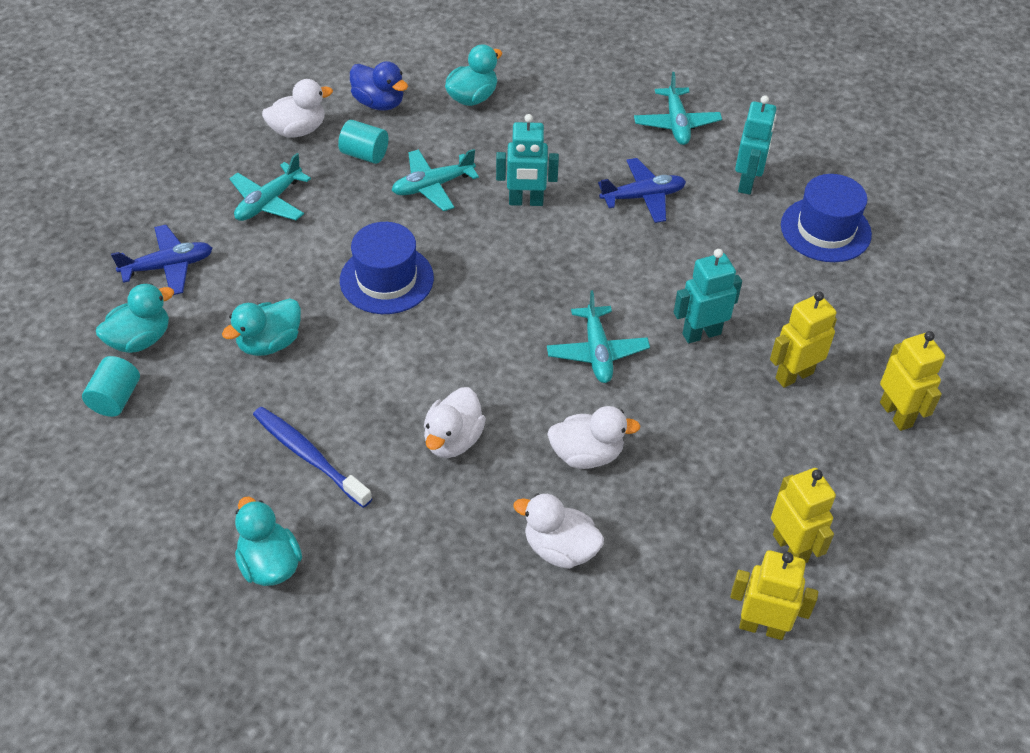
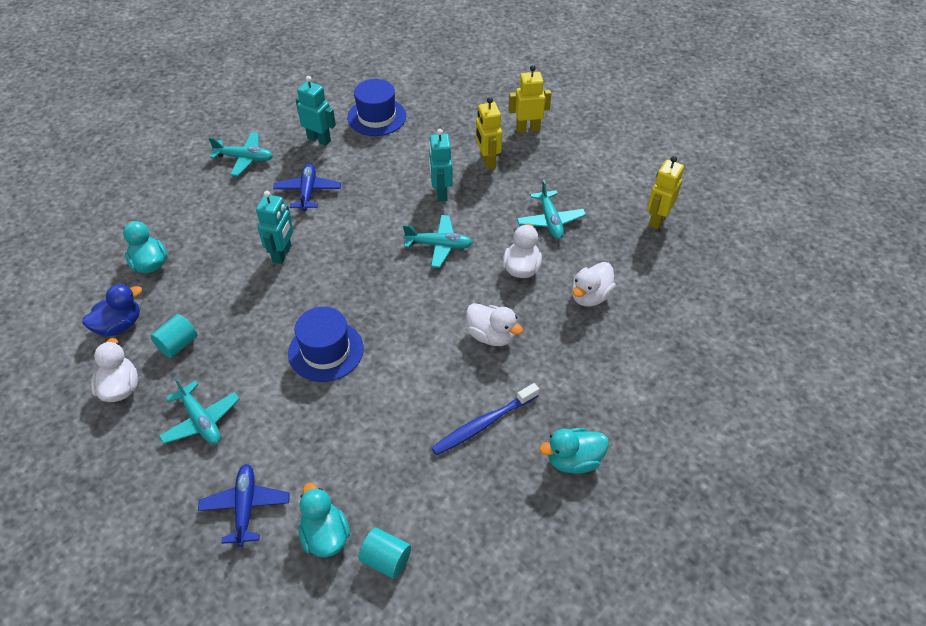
camera: 75 degrees left, 0 degrees up
(270, 343) = (364, 437): turquoise duck -> none
(433, 186) = (238, 306): turquoise plane -> turquoise plane (550, 221)
(790, 548) = (608, 195): yellow robot -> none

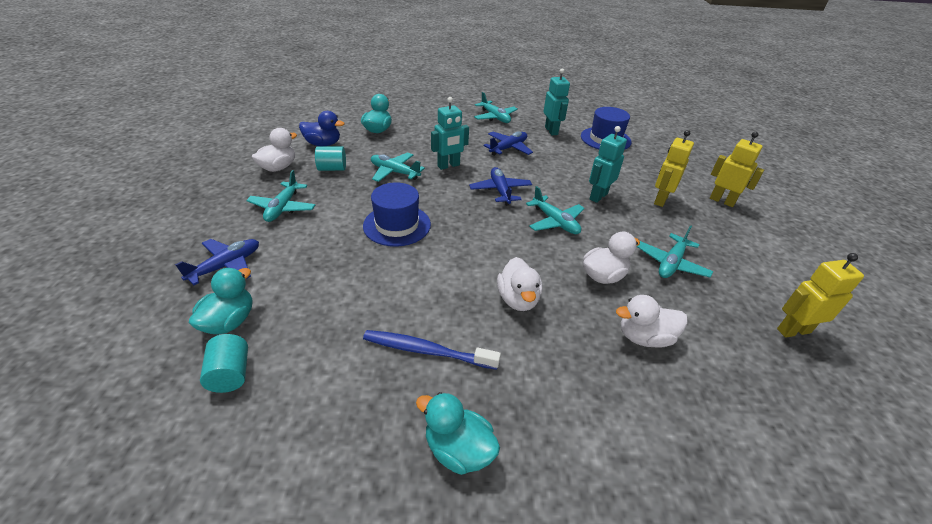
camera: 45 degrees right, 10 degrees down
(244, 300) = (394, 172): none -> turquoise plane
(362, 247) = (500, 191): none -> blue plane

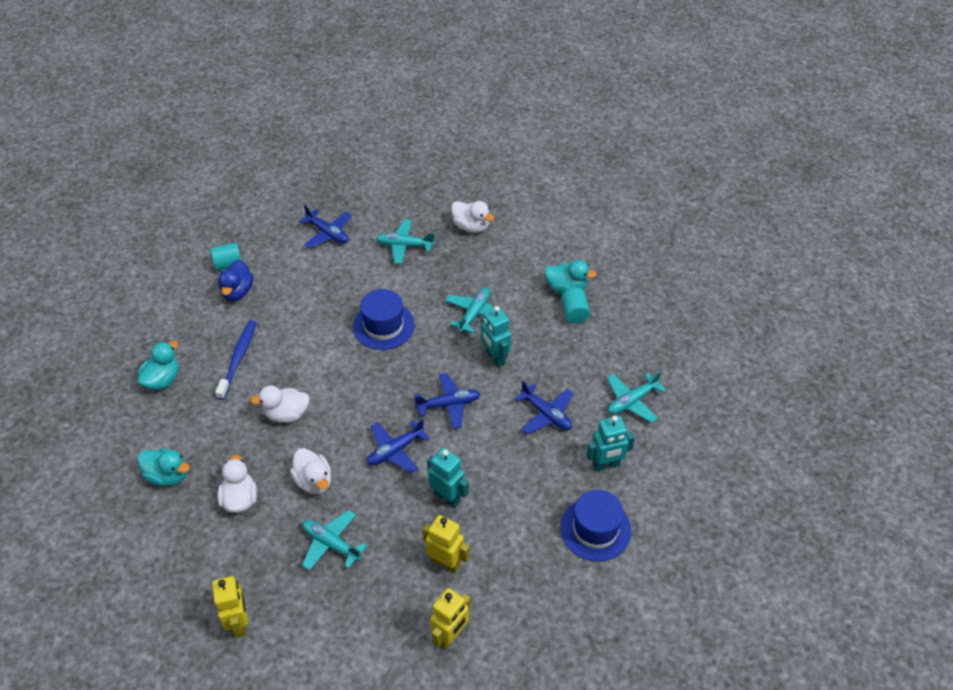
camera: 90 degrees right, 10 degrees up
(229, 322) = (271, 251): turquoise duck -> turquoise duck (167, 475)
(323, 144) = (523, 248): blue duck -> blue duck (237, 291)
(332, 168) = (475, 265): turquoise cylinder -> turquoise cylinder (574, 313)
(555, 222) = (395, 450): turquoise plane -> blue plane

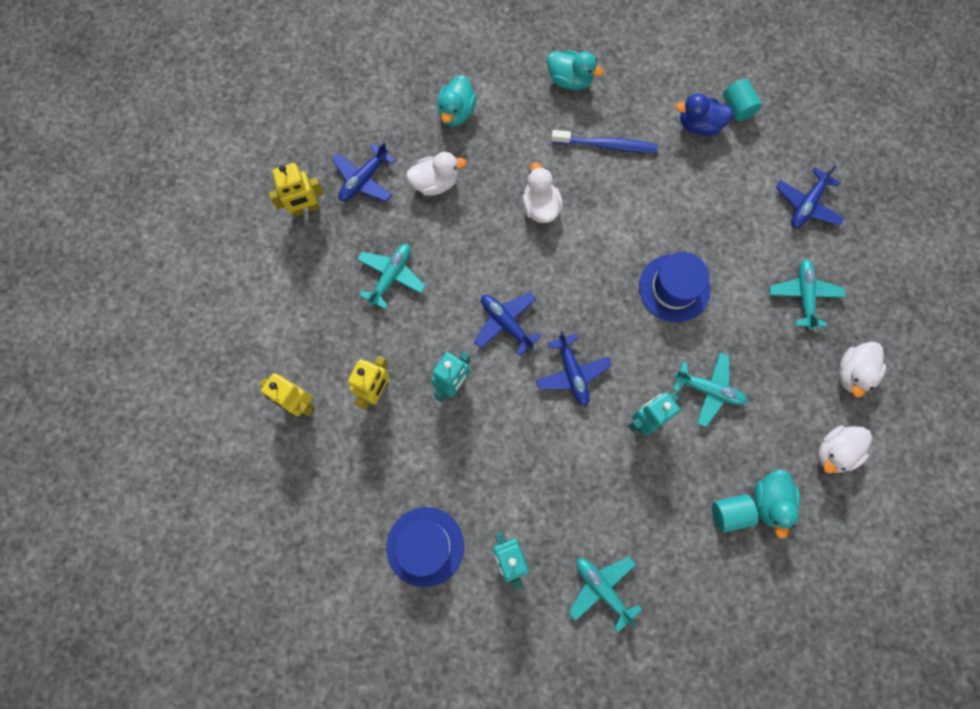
camera: 85 degrees right, 25 degrees up
(314, 481) = (461, 247): white duck -> white duck (834, 452)
(546, 414) = (571, 485): blue plane -> blue plane (364, 179)

